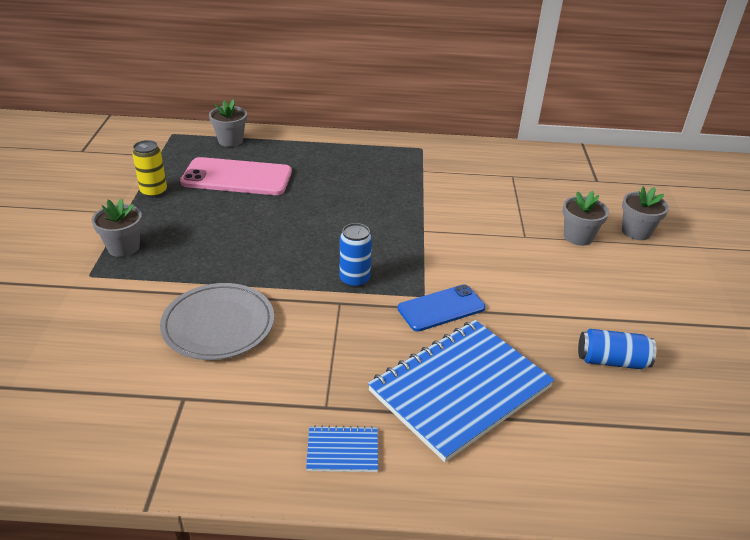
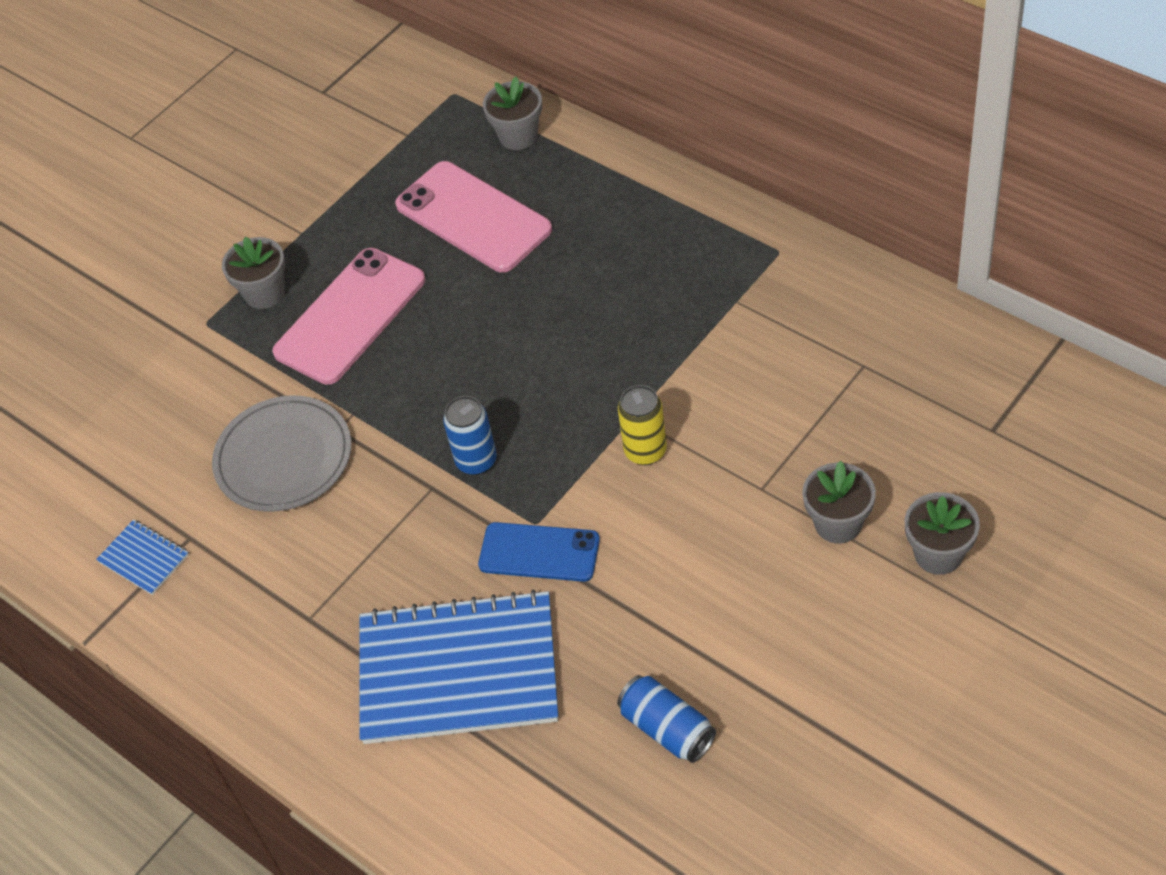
camera: 45 degrees right, 15 degrees up
(154, 192) = (356, 207): yellow can -> yellow can (645, 451)
(198, 240) = (350, 316): none -> pink phone
(342, 450) = (284, 677): blue notebook -> blue notebook (144, 558)

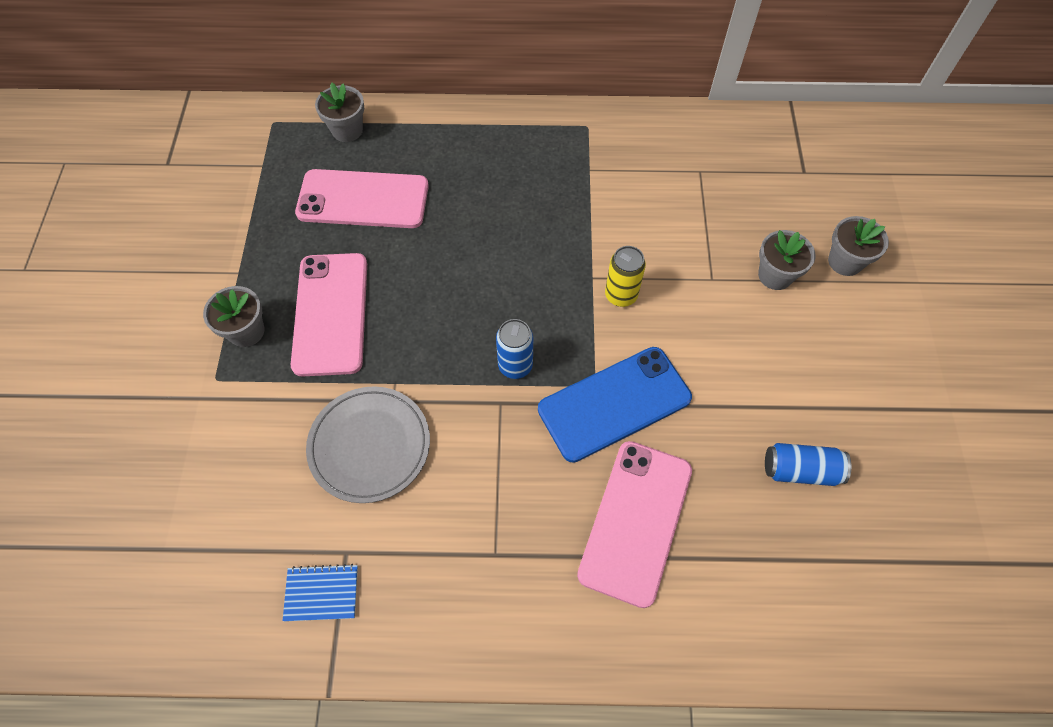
camera: 45 degrees left, 10 degrees up
(458, 671) = (635, 521): blue notebook -> pink phone
(539, 552) = (614, 403): blue phone -> blue phone, size x1.56

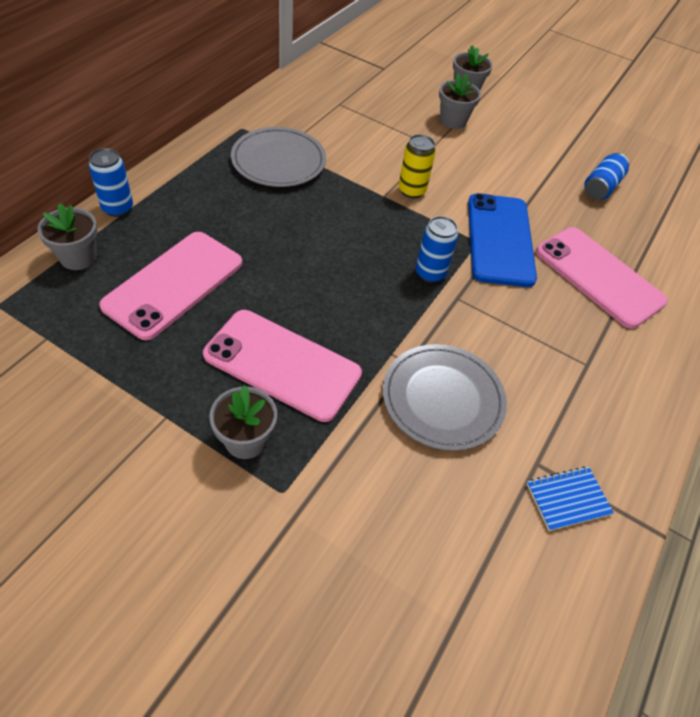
camera: 65 degrees left, 10 degrees down
(321, 593) = (568, 499): blue notebook -> blue notebook turned 45 degrees clockwise
(415, 117) = (118, 208): none -> blue can
(567, 176) = (278, 161): none -> grey plate

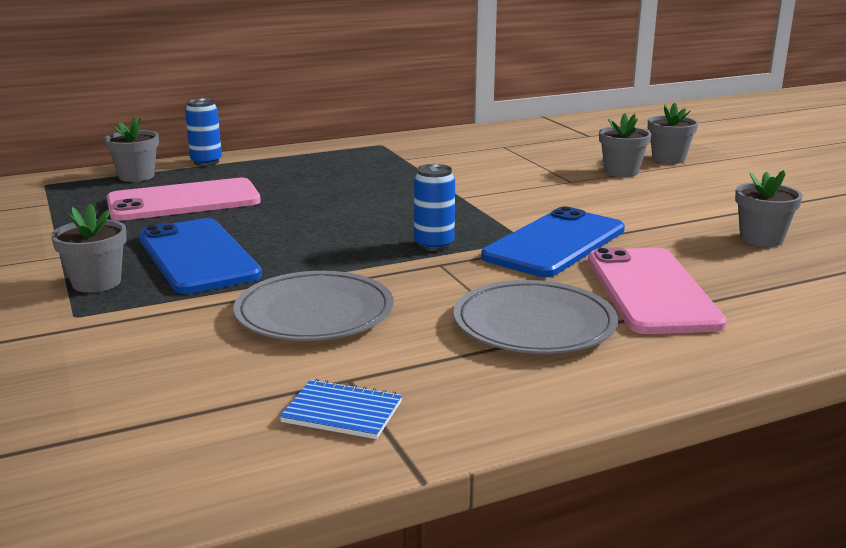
camera: 40 degrees right, 30 degrees down
(278, 161) = (386, 164): grey plate -> grey plate (534, 324)
(282, 364) = (197, 256): pink phone -> blue phone
(411, 191) = (498, 199): yellow can -> none
(601, 187) = (761, 239): blue can -> grey flower pot

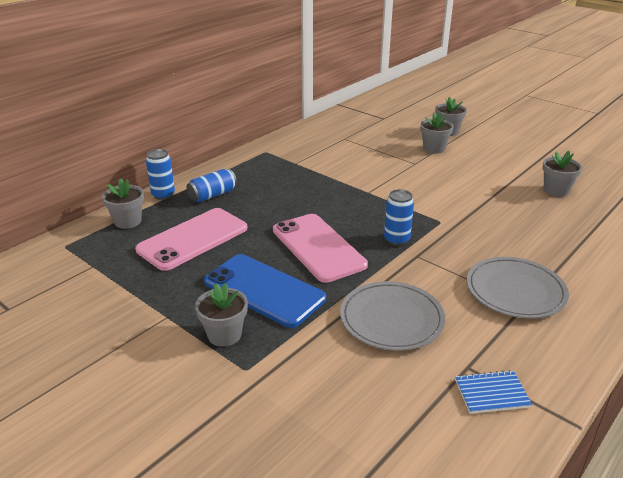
camera: 25 degrees left, 10 degrees up
(261, 170) = (212, 195): none -> blue can
(555, 243) = (460, 221): blue phone -> none
(651, 291) = (544, 247): pink phone -> pink phone (318, 247)

